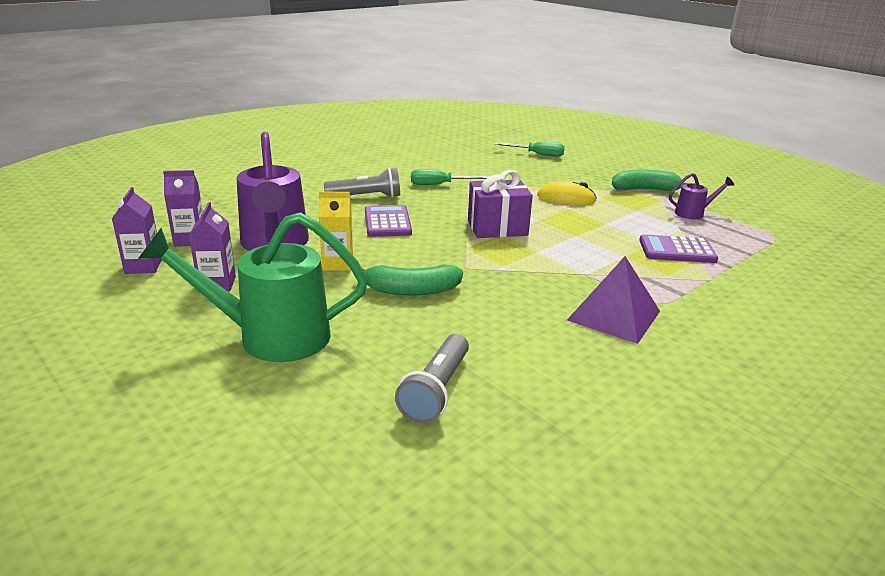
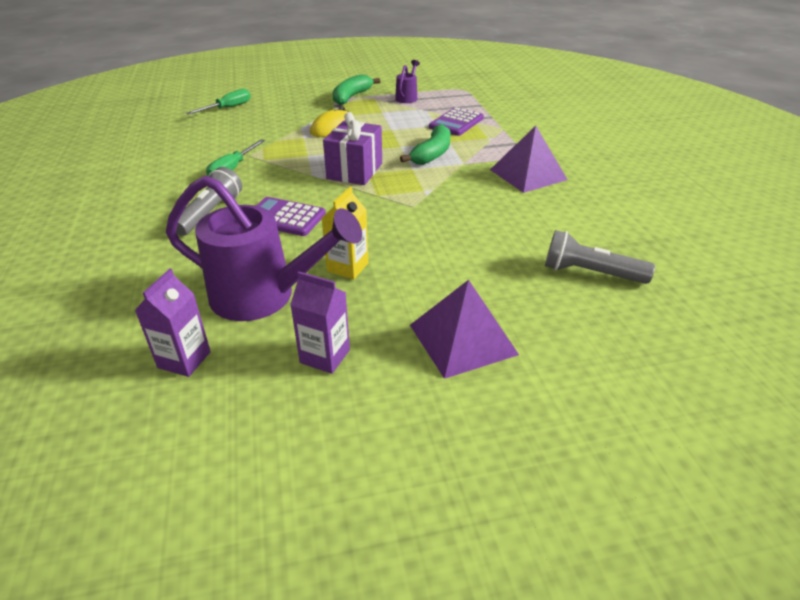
camera: 60 degrees left, 10 degrees up
(143, 266) = (222, 413): purple carton -> none
(271, 337) = (463, 339): green watering can -> purple pyramid
(411, 290) = (432, 242): green banana -> green banana (432, 154)
(436, 390) = (590, 273): grey flashlight -> grey flashlight turned 150 degrees clockwise

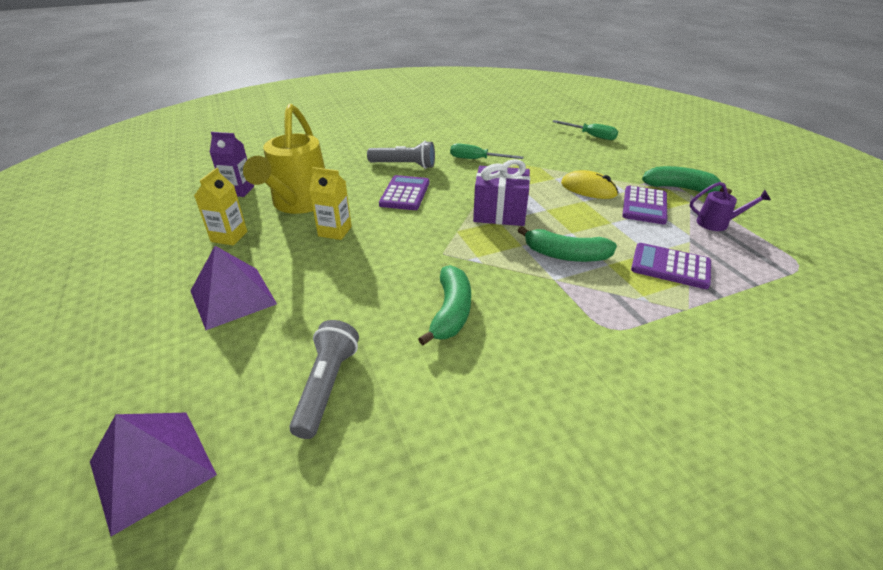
camera: 80 degrees right, 0 degrees up
(264, 296) = (299, 203): purple watering can -> yellow watering can
(325, 356) = (229, 236): purple carton -> yellow carton
(372, 113) = (644, 206): none -> purple calculator
(500, 210) = (451, 312): none -> green banana
(528, 174) = (552, 335): purple pyramid -> purple pyramid (152, 468)

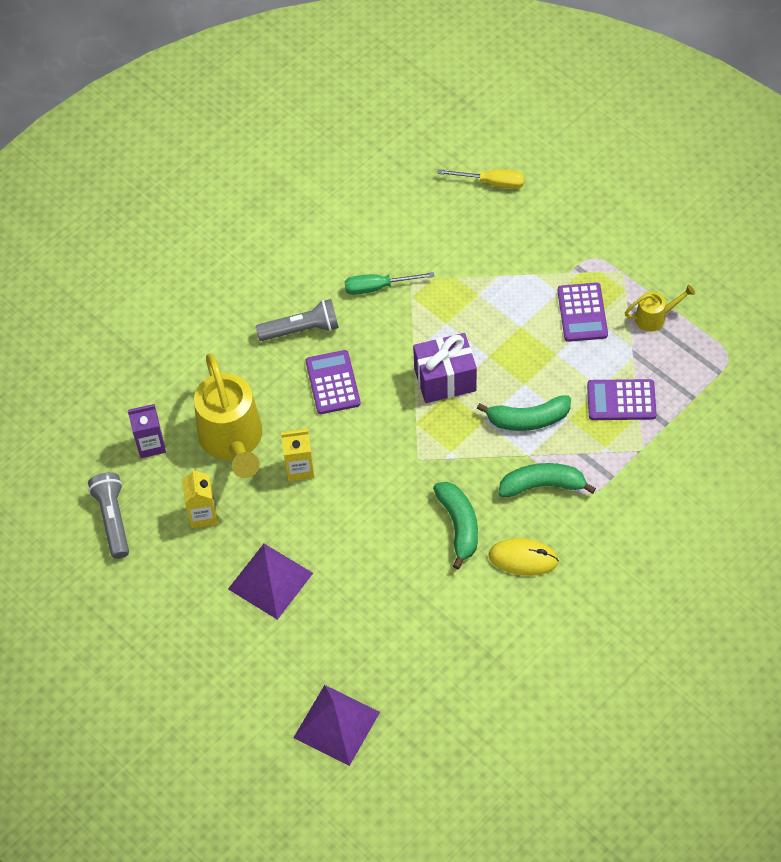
camera: 20 degrees left, 20 degrees up
(327, 386) = (405, 627): grey flashlight -> grey flashlight (113, 519)
(588, 189) = (519, 302): yellow mouse -> yellow mouse (523, 558)
(591, 136) = (491, 183): green screwdriver -> yellow screwdriver
(680, 188) = (612, 266): green banana -> green banana (542, 485)
(717, 223) = (655, 318): purple watering can -> yellow watering can

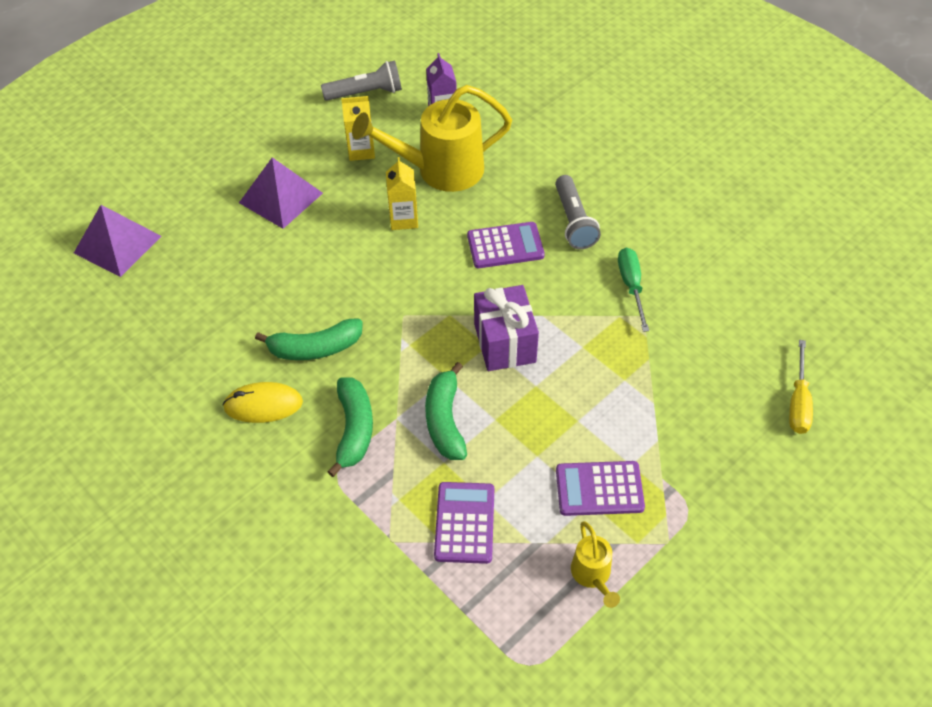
camera: 90 degrees right, 5 degrees down
(523, 558) = (263, 405): yellow mouse -> yellow mouse turned 75 degrees clockwise

